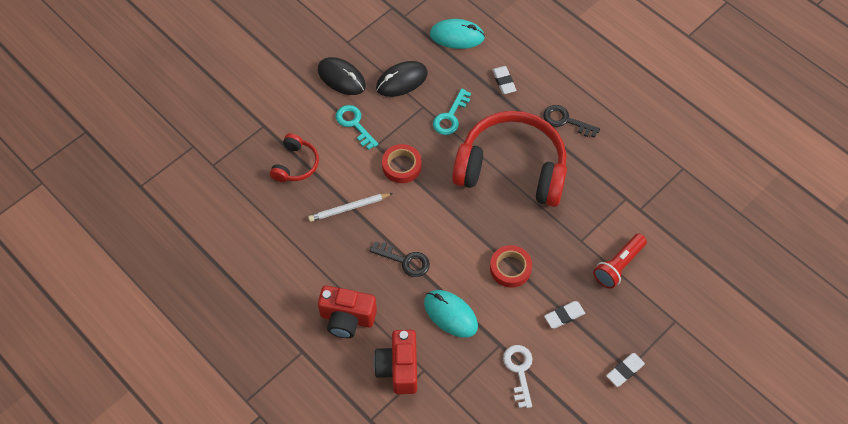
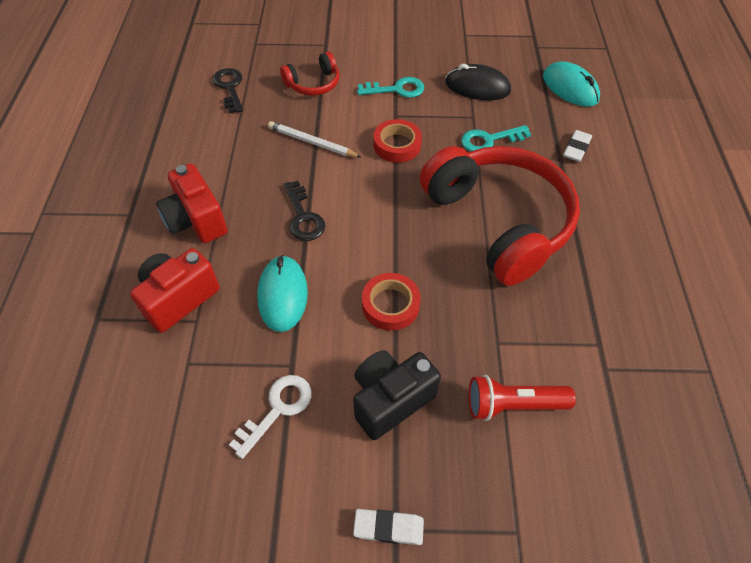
camera: 45 degrees right, 5 degrees down
(341, 78) = (428, 54): black mouse -> none
(354, 124) = (397, 89): turquoise key -> turquoise key turned 75 degrees clockwise
(564, 316) = (390, 400): white eraser -> black camera
(565, 121) = (607, 223): black key -> black key (229, 87)

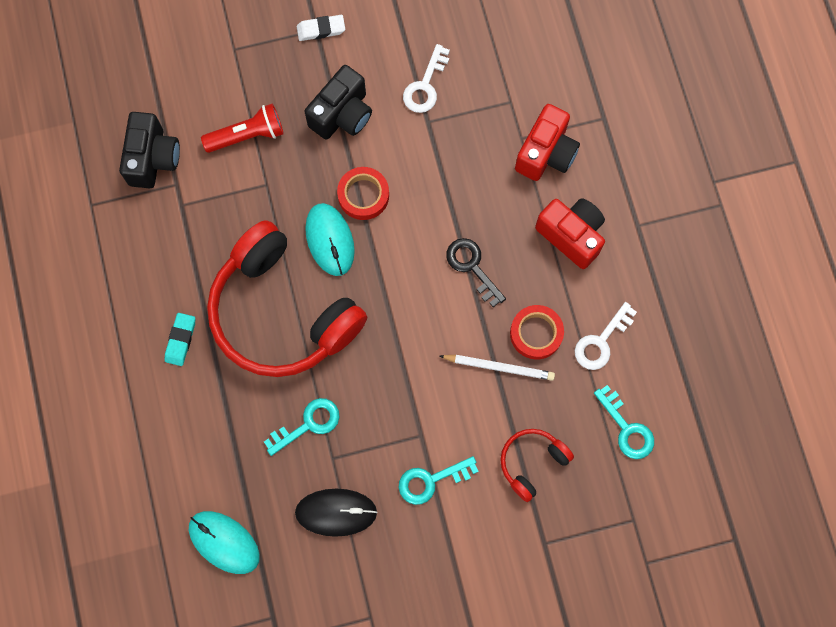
camera: 165 degrees right, 20 degrees up
(217, 140) = (601, 342): none -> white key
(229, 87) = (627, 428): black key -> turquoise key
(282, 295) = (459, 180): turquoise mouse -> turquoise mouse (330, 240)
(397, 145) = (407, 388): red tape -> red tape (536, 333)
(576, 148) = (211, 437): white eraser -> none
(603, 222) = (180, 340): none -> turquoise eraser
(634, 406) = (153, 158): none -> black camera

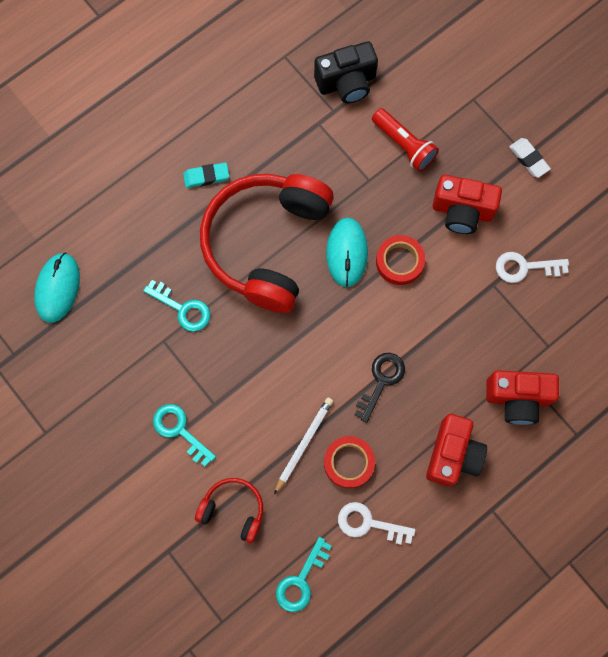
camera: 65 degrees right, 0 degrees up
(330, 240) = (347, 253): turquoise mouse -> turquoise mouse turned 45 degrees counterclockwise
(336, 512) = (119, 365): black mouse -> none
(342, 114) = (462, 211): black camera -> red camera
(499, 367) = (303, 444): white pencil -> white pencil turned 135 degrees counterclockwise

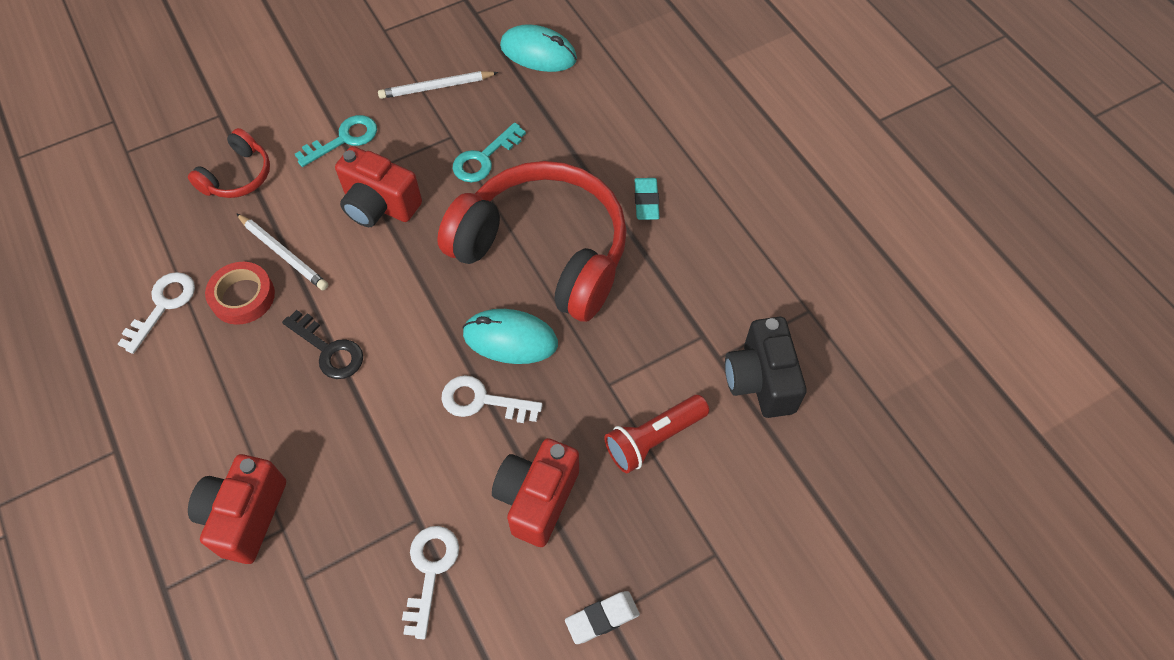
camera: 100 degrees right, 15 degrees down
(109, 367) = (436, 87): none -> white pencil
(301, 580) = (132, 228): turquoise key -> none
(399, 262) = (482, 401): red tape -> white key
(453, 454) = (204, 416): red camera -> red camera (379, 205)

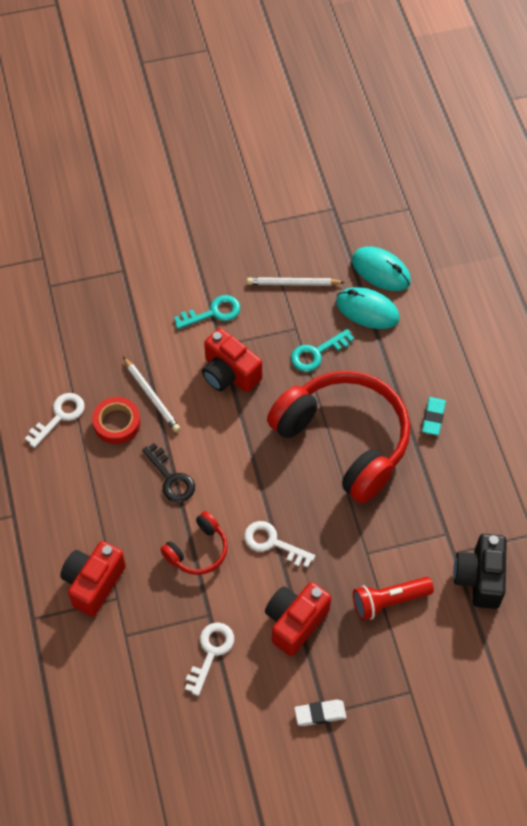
camera: 15 degrees right, 0 degrees up
(238, 176) = (128, 325): red headphones -> red headphones (198, 550)
(510, 339) = (303, 502): turquoise mouse -> turquoise mouse (367, 310)

